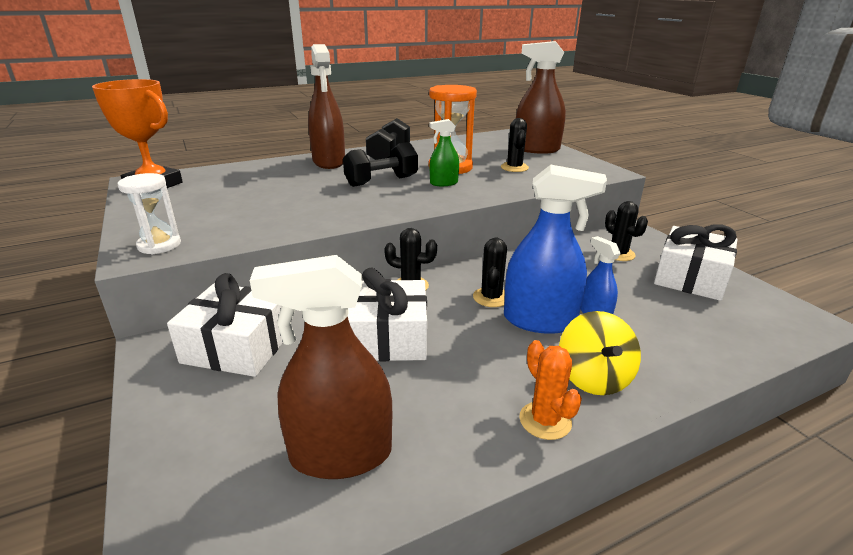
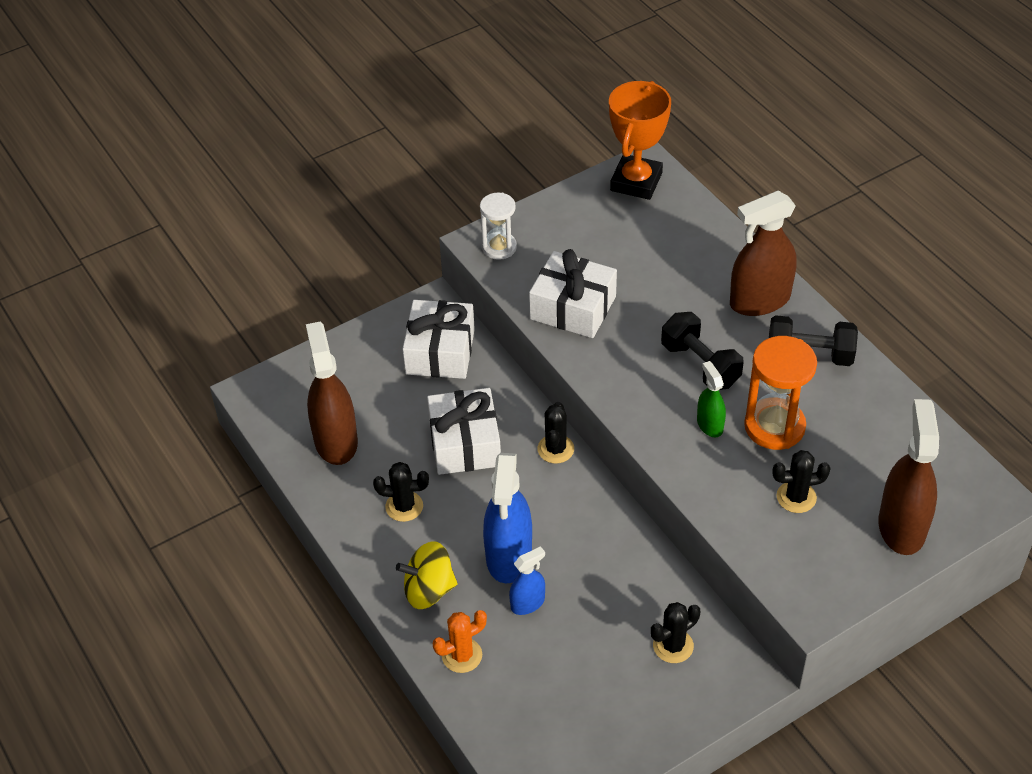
camera: 85 degrees right, 20 degrees up
(491, 297) = (545, 517): black cactus -> black cactus (404, 506)
(545, 420) = (376, 553): orange cactus -> orange cactus (462, 655)
(690, 278) = (624, 711): white gift -> white gift (573, 307)

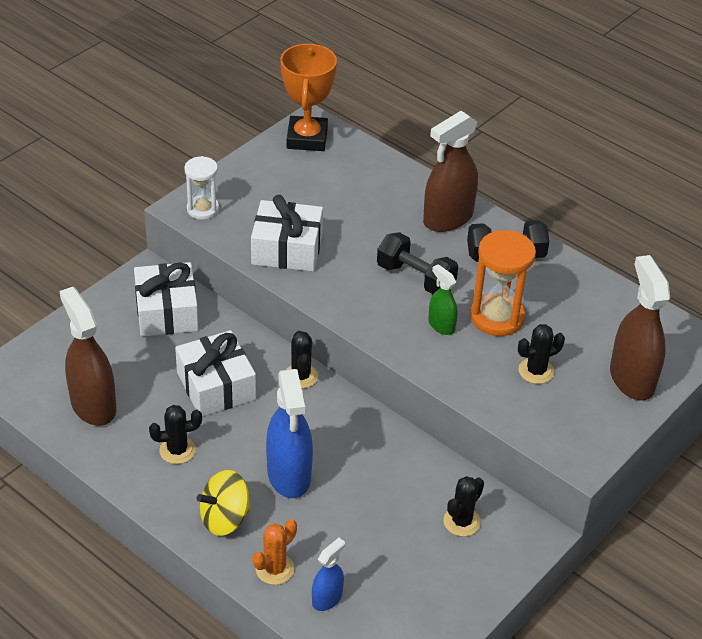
camera: 20 degrees left, 5 degrees down
(527, 603) = (320, 512): blue spray bottle -> blue spray bottle (327, 598)

